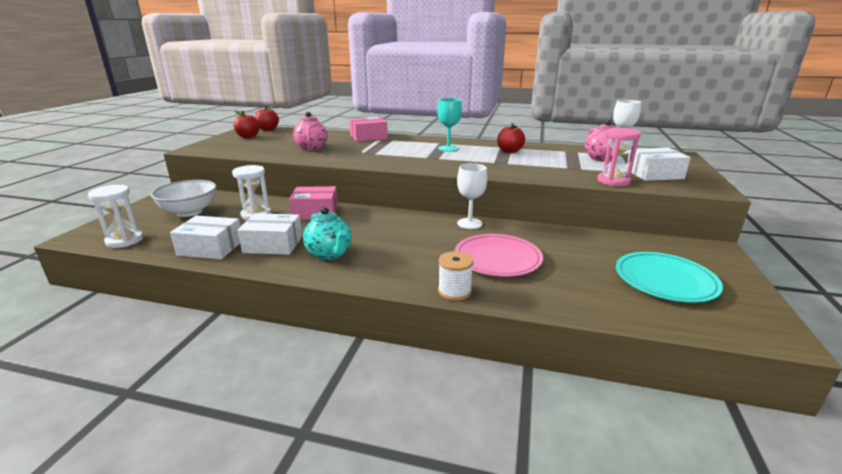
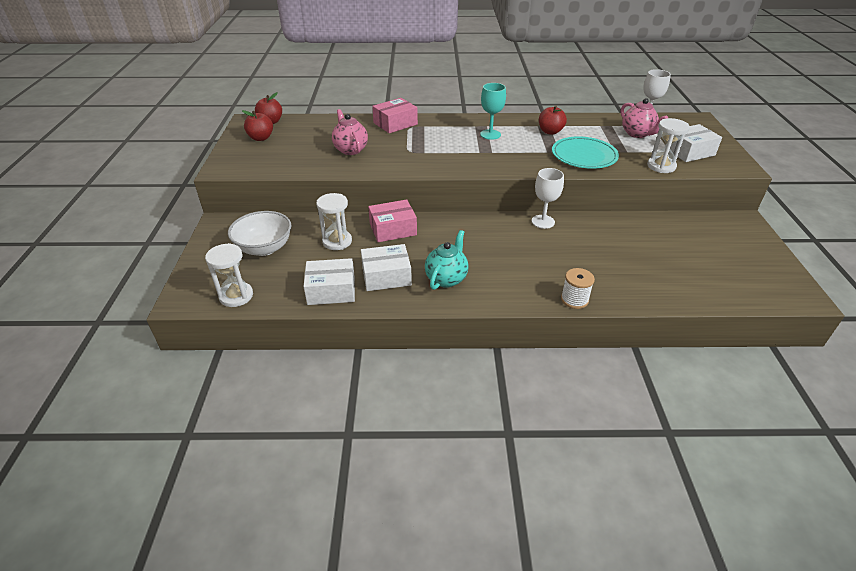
camera: 15 degrees left, 15 degrees up
(329, 254) = (446, 278): turquoise teapot -> turquoise teapot turned 105 degrees counterclockwise
(497, 258) = (588, 259): pink plate -> none
(613, 181) = (661, 166): pink hourglass -> white hourglass
(665, 280) = (720, 260): turquoise plate -> turquoise plate (584, 156)

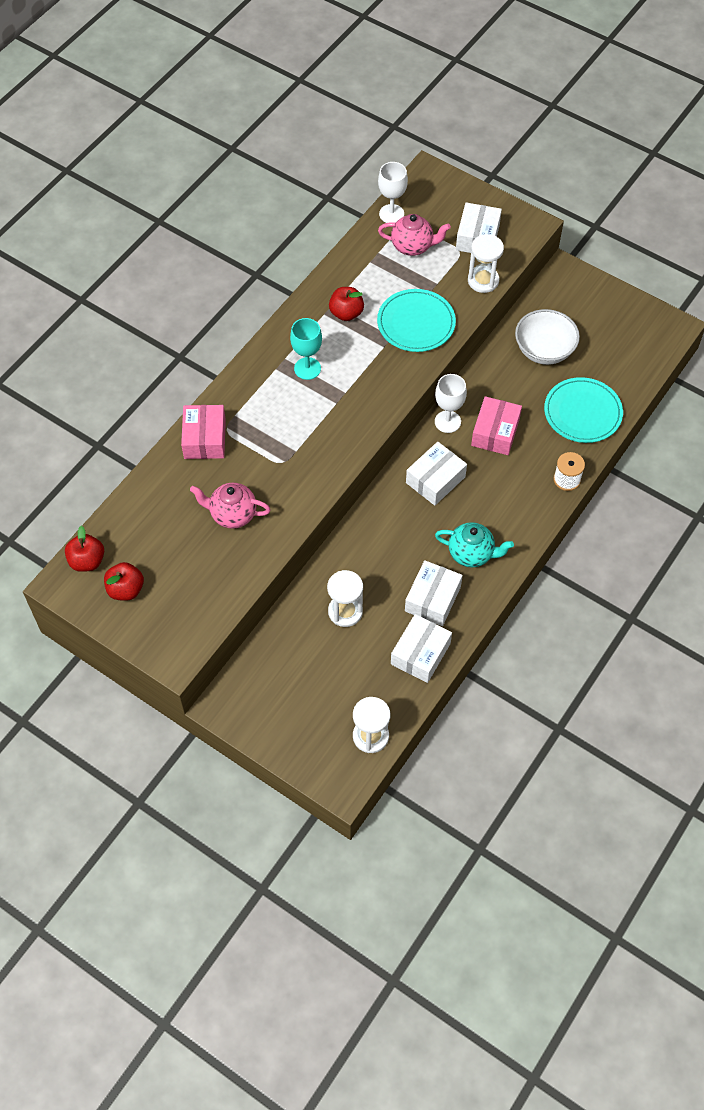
camera: 55 degrees left, 20 degrees up
(264, 248) = (307, 681): white bowl -> white bowl (544, 350)
(393, 229) = (361, 552): pink box -> pink box (495, 432)
(446, 278) = (471, 554): turquoise teapot -> turquoise teapot turned 135 degrees clockwise
(489, 236) = (435, 480): none -> white box
(645, 281) = (582, 412): none -> turquoise plate

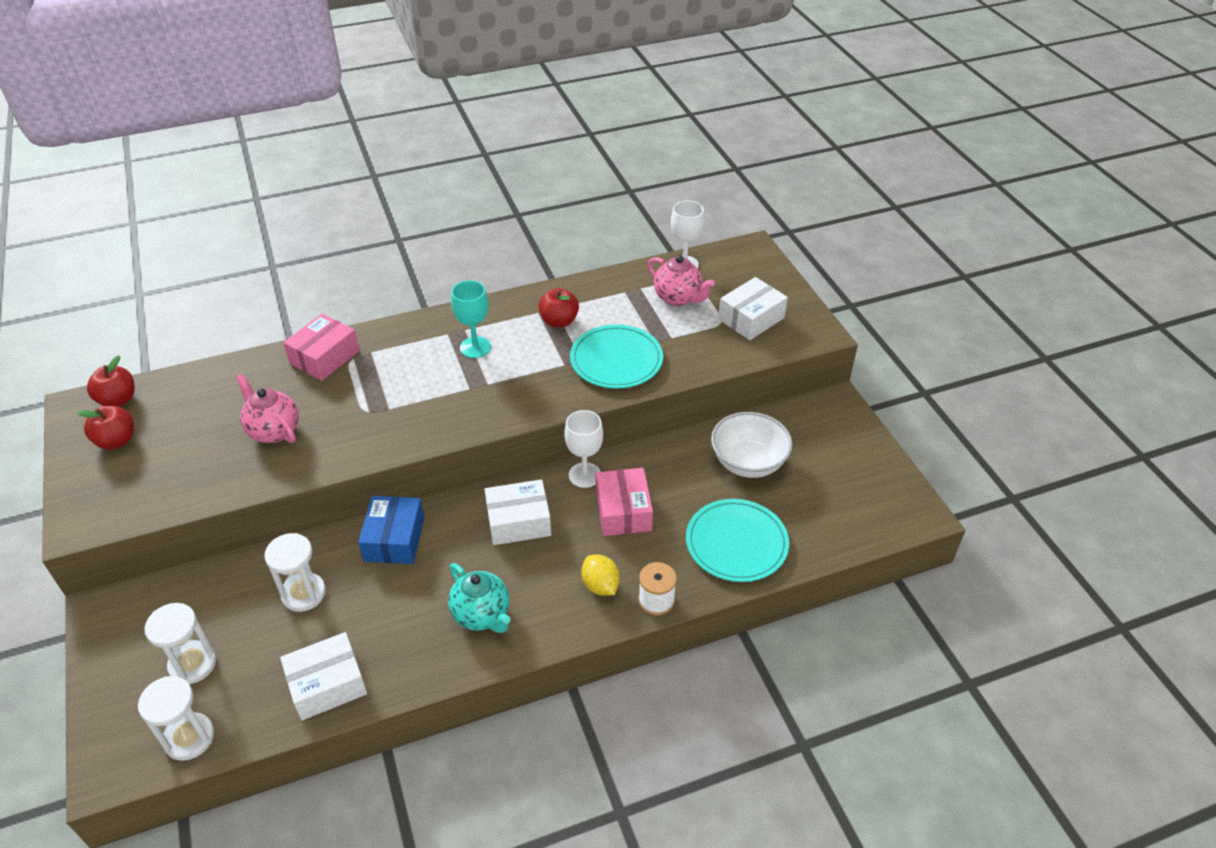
camera: 35 degrees right, 15 degrees down
(366, 541) = (394, 539): none -> blue box
(433, 599) = (397, 636): white box -> none
(483, 281) = (720, 356): white hourglass -> white hourglass (193, 664)
(495, 432) = (623, 511): pink box -> pink box turned 60 degrees counterclockwise
(525, 491) = (600, 585): none -> yellow lemon

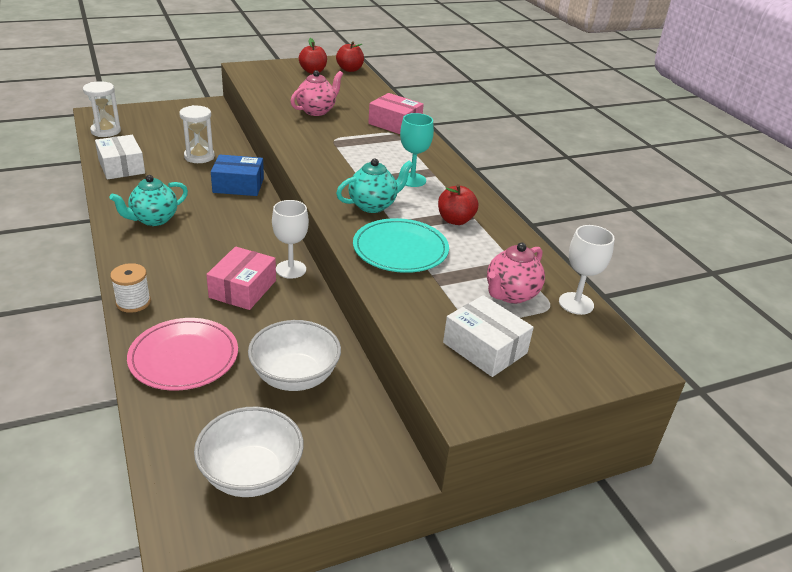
camera: 85 degrees right, 10 degrees down
(193, 664) = (158, 128): white hourglass -> none
(518, 521) = (243, 235): white box -> none
(533, 378) = (373, 205): none -> turquoise teapot
(600, 585) = (161, 273): yellow lemon -> none
(623, 511) = (243, 289): pink box -> pink box turned 60 degrees counterclockwise
(736, 543) = (184, 357): turquoise plate -> pink plate
(860, 481) = (251, 474): none -> white bowl

